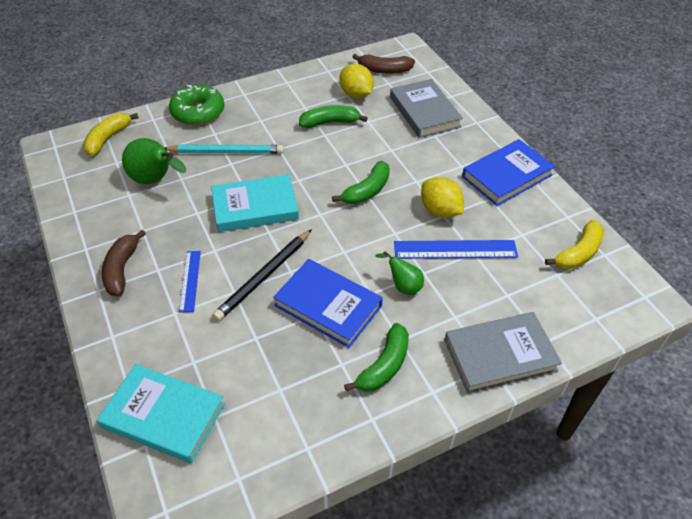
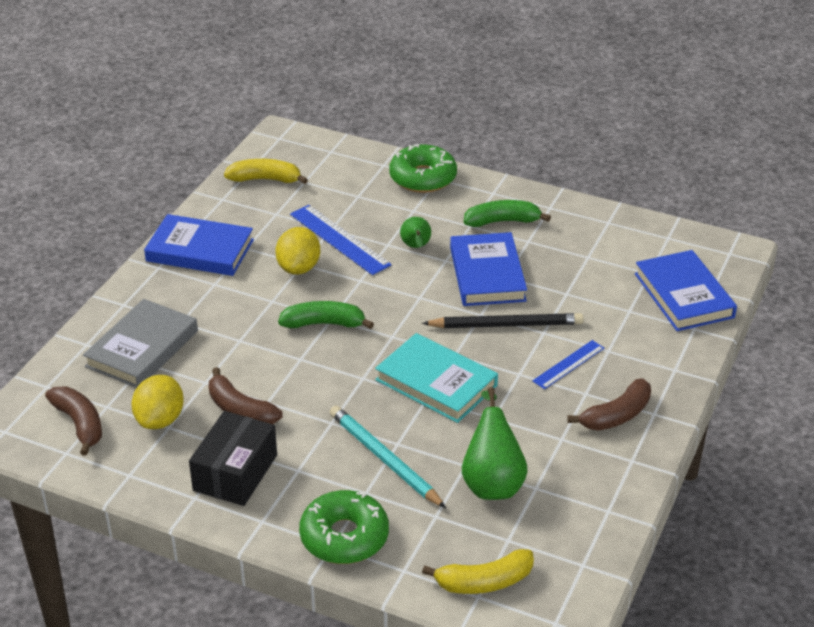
camera: 130 degrees left, 10 degrees down
(164, 416) = (683, 295): turquoise book -> blue book
(286, 100) = (235, 472): none -> black box
(330, 122) = (240, 410): green banana -> brown banana
(500, 355) = (423, 178): grey book -> green donut

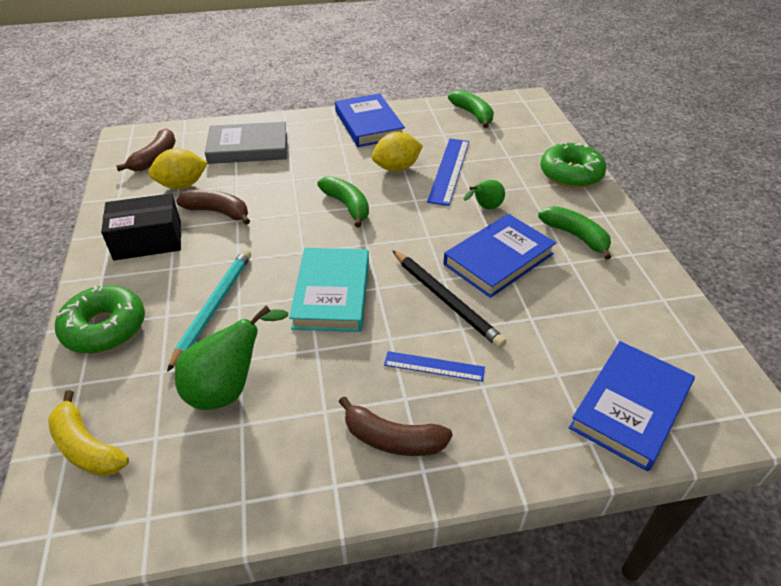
camera: 55 degrees right, 5 degrees up
(240, 410) = (218, 212): brown banana -> brown banana turned 105 degrees clockwise
(265, 179) = (473, 114): yellow banana -> green banana

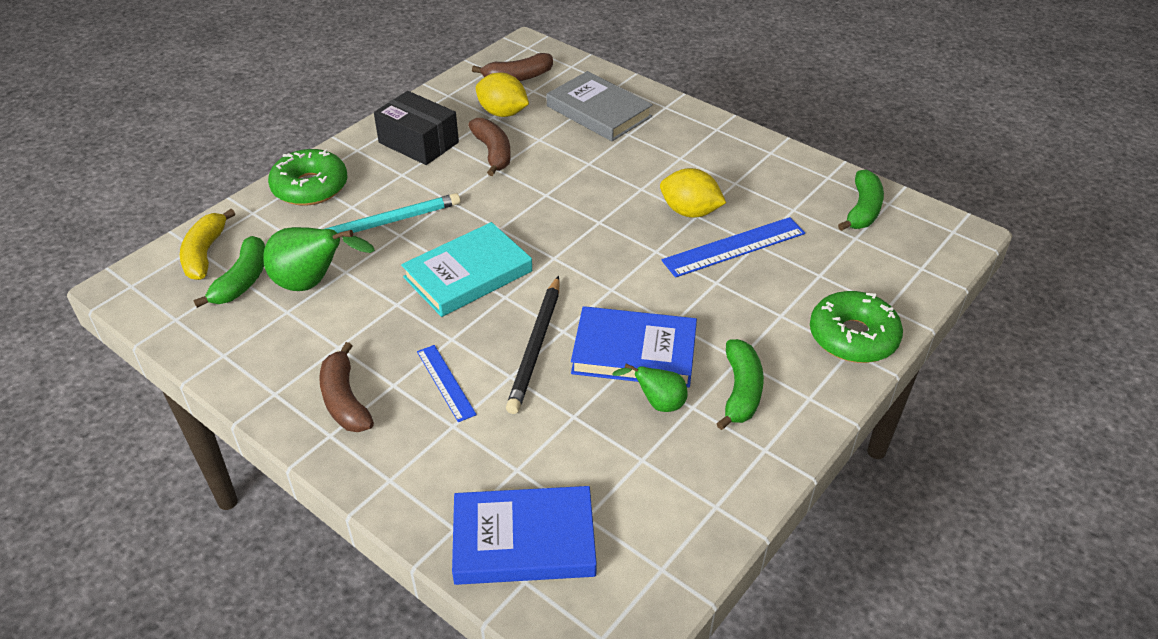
camera: 50 degrees right, 0 degrees up
(347, 206) = (592, 216): green banana -> green banana (242, 281)
(369, 124) = (737, 154): blue book -> none
(485, 208) = (704, 303): green pear -> green pear (658, 403)

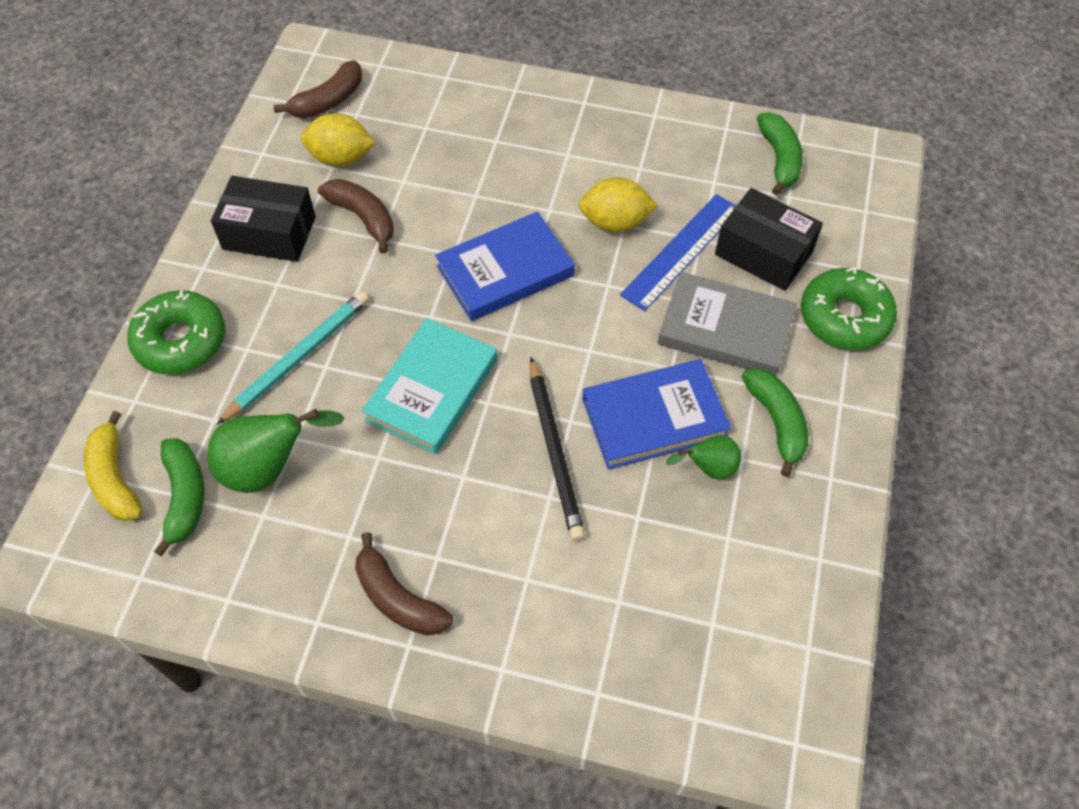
camera: 25 degrees left, 15 degrees up
(445, 382) = (489, 532): blue ruler -> none
(524, 540) = (670, 676): blue book -> blue book (505, 271)
(599, 111) = (447, 120): grey book -> grey book (725, 329)
(806, 269) = (763, 253): none -> black box

